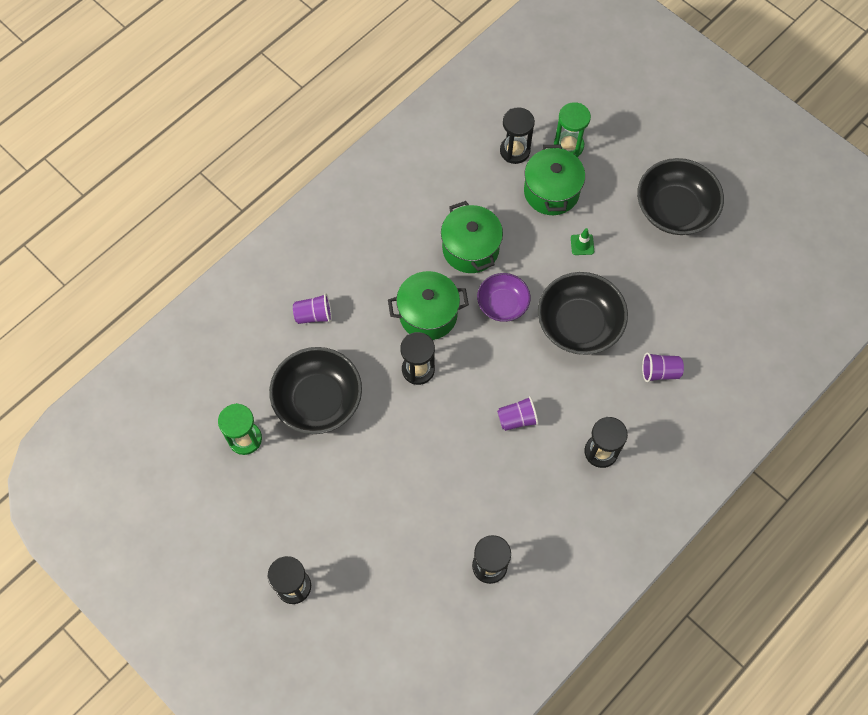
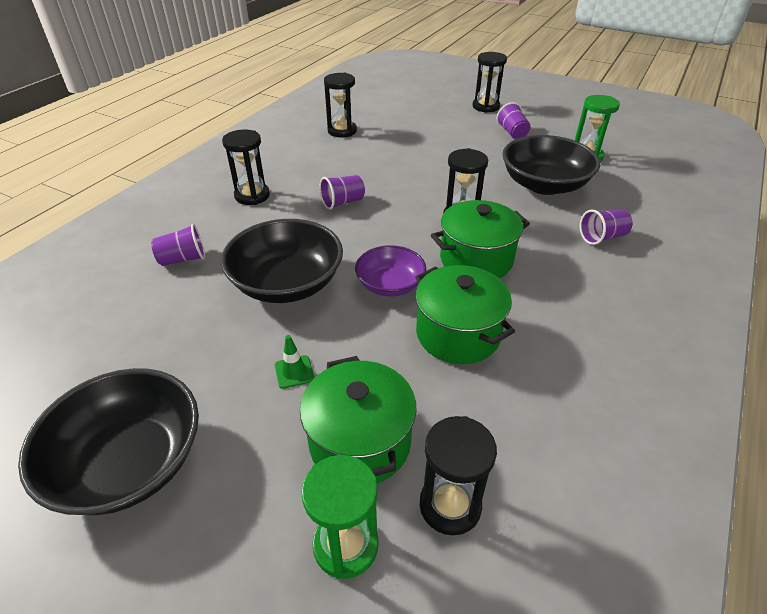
camera: 165 degrees right, 25 degrees down
(295, 509) = (512, 133): none -> purple cup

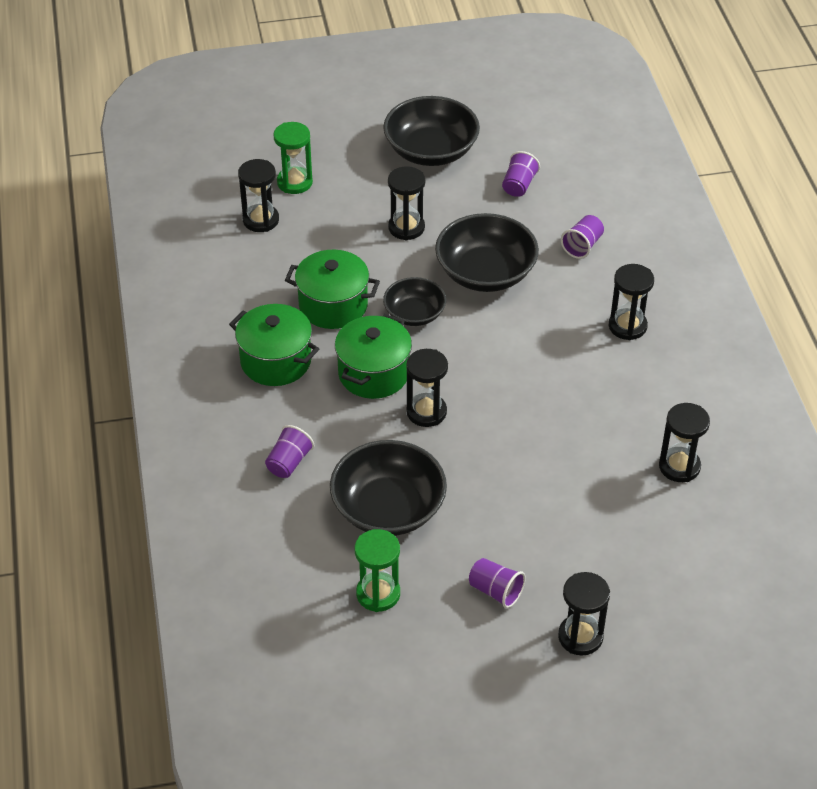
camera: 140 degrees right, 5 degrees up
(294, 372) = (406, 228): green traffic cone -> black hourglass
(342, 202) = (544, 366): purple cup -> purple cup (519, 185)
(360, 442) = (330, 219): green pot -> green pot (276, 361)
(390, 284) = (414, 314): purple bowl -> black bowl

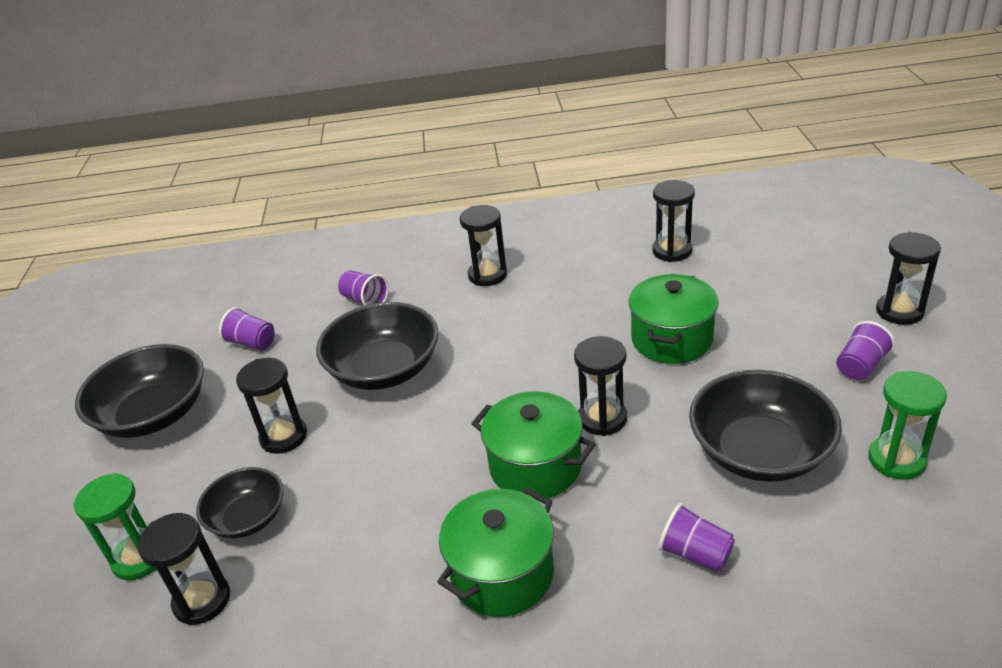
camera: 80 degrees left, 10 degrees down
(333, 305) = (405, 509): green pot -> green pot (671, 339)
(414, 314) = (438, 429): black bowl -> black bowl (248, 518)

